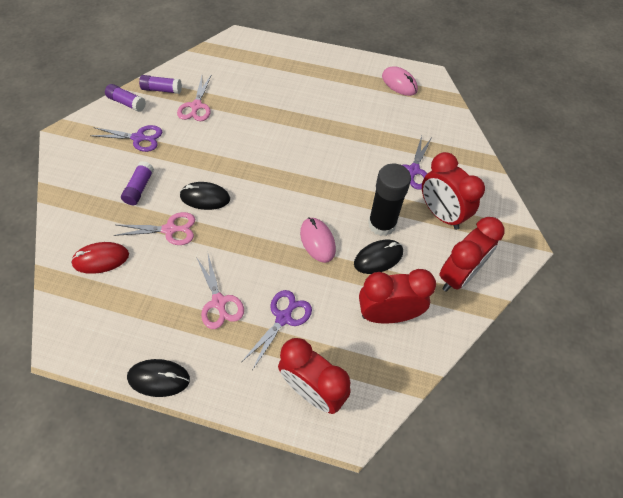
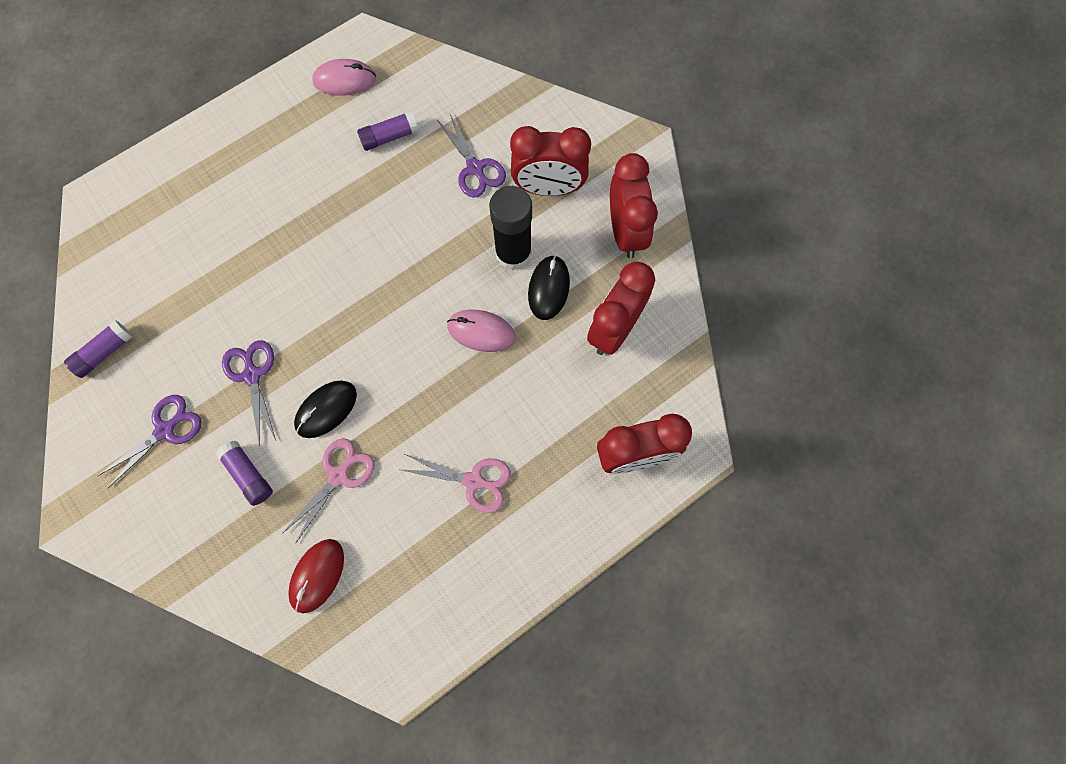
camera: 50 degrees left, 15 degrees up
(127, 103) = (89, 409): purple glue stick -> purple glue stick (389, 137)
(159, 378) = (513, 594): black mouse -> none
(196, 106) = (172, 329): pink scissors -> none
(283, 318) = (542, 429): purple scissors -> purple scissors (252, 375)

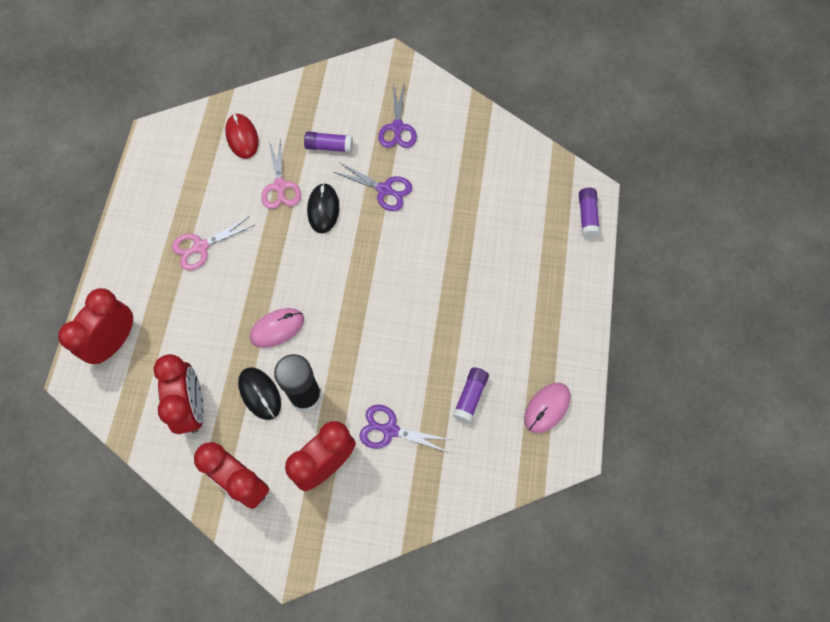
camera: 135 degrees right, 5 degrees down
(104, 352) = (476, 131): purple glue stick -> purple glue stick (587, 216)

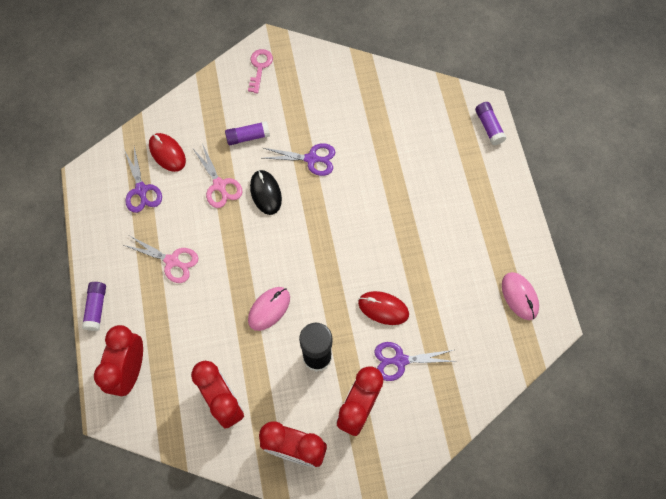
camera: 20 degrees left, 0 degrees up
(201, 247) = (172, 261): pink scissors -> pink scissors turned 105 degrees counterclockwise
(260, 394) = (277, 369): black mouse -> none
(370, 80) = (260, 67): none -> pink key
(395, 369) = (383, 308): none -> red mouse
(397, 127) = (300, 101): purple scissors -> purple scissors (141, 190)
(470, 397) = (454, 309): purple glue stick -> purple glue stick (96, 308)
(547, 408) = (519, 296): pink mouse -> pink mouse turned 45 degrees counterclockwise

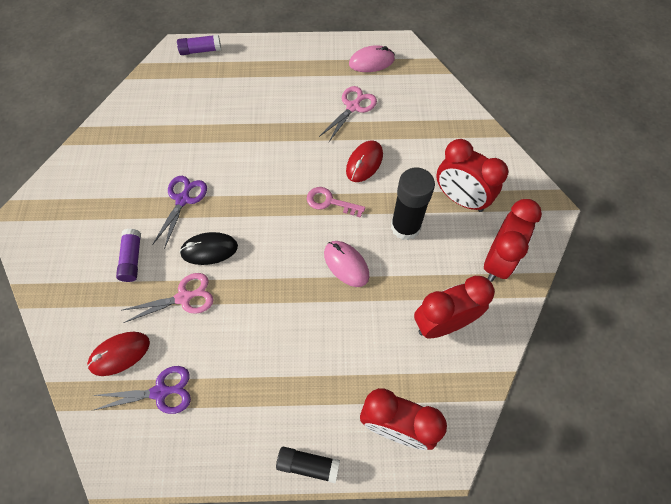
camera: 80 degrees left, 5 degrees down
(96, 308) = (308, 465): purple glue stick -> black glue stick
(172, 261) = (266, 363): pink scissors -> pink scissors (353, 107)
(260, 67) = (45, 235): pink key -> pink key (329, 202)
(400, 360) = (418, 158): purple scissors -> none

